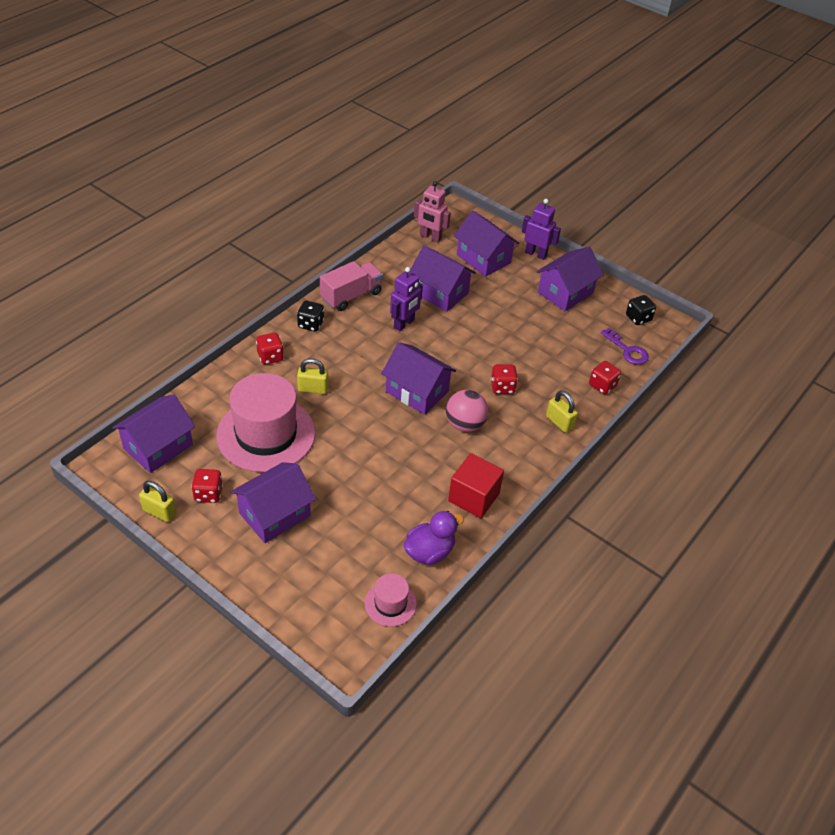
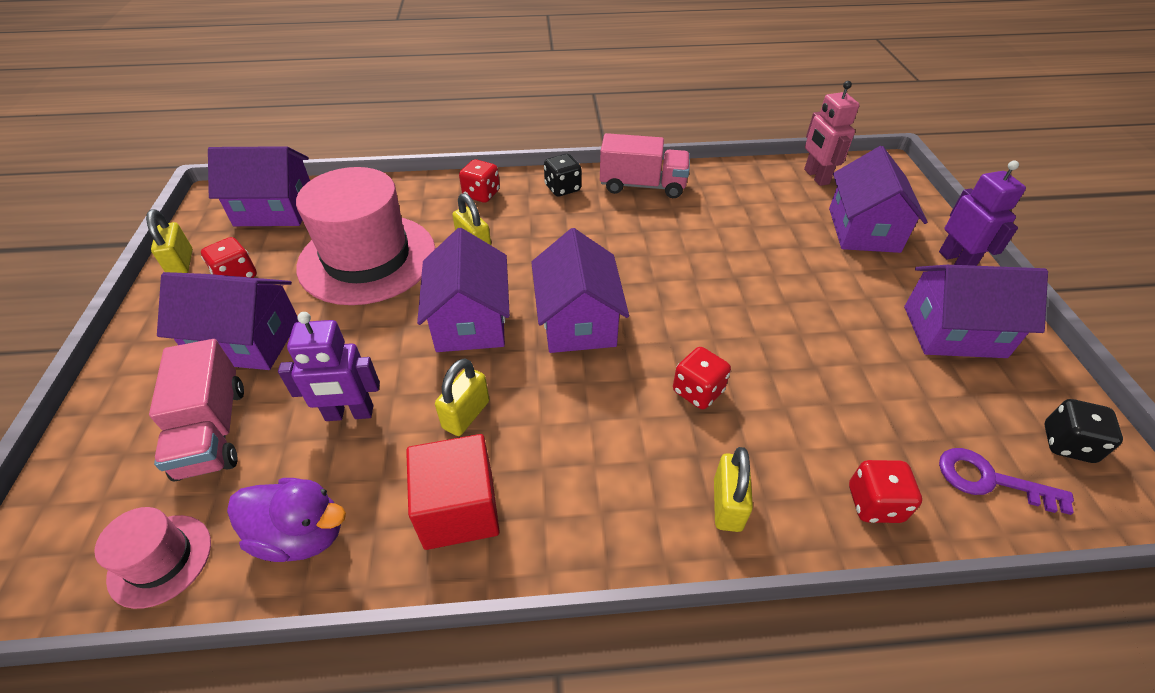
camera: 50 degrees right, 0 degrees up
(329, 555) = (213, 430): none -> pink truck
(404, 324) = (664, 242): purple robot -> purple robot (349, 414)
(427, 465) = (466, 414): none -> yellow padlock
(440, 293) = (754, 235): purple house -> purple house (470, 321)
(465, 424) = (582, 401): pink ball -> none
(627, 350) = (990, 480): purple key -> purple key turned 105 degrees clockwise

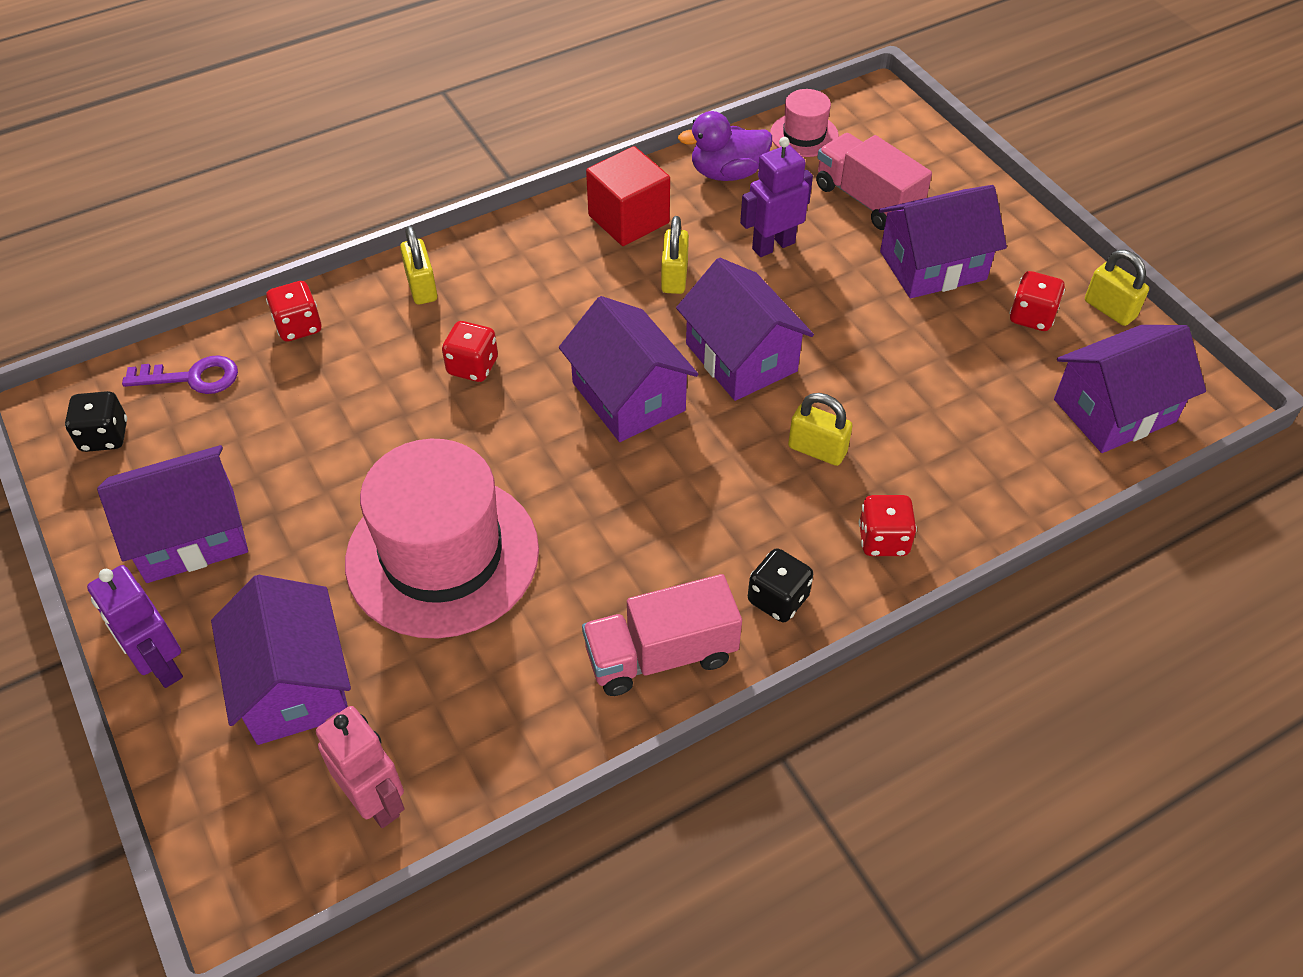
camera: 155 degrees right, 5 degrees up
(367, 258) = (922, 387): pink hat -> pink hat (442, 555)

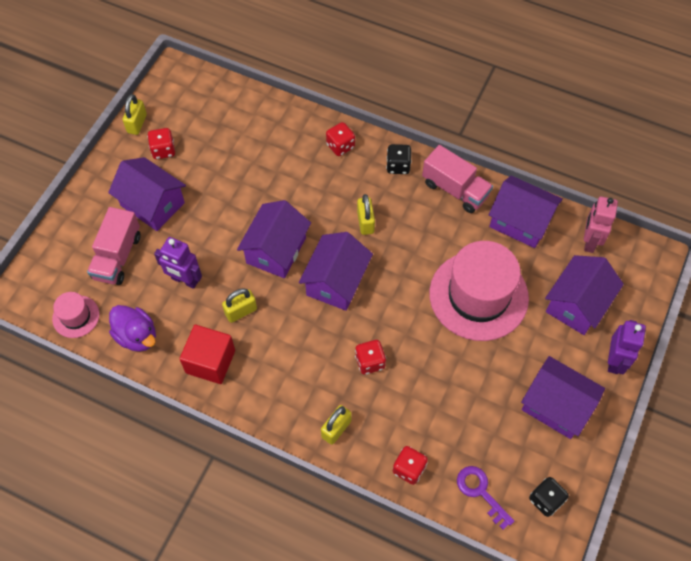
camera: 125 degrees left, 10 degrees up
(817, 449) = (310, 192): yellow padlock -> yellow padlock (365, 222)
(1114, 410) = (205, 99): purple house -> purple house (520, 222)

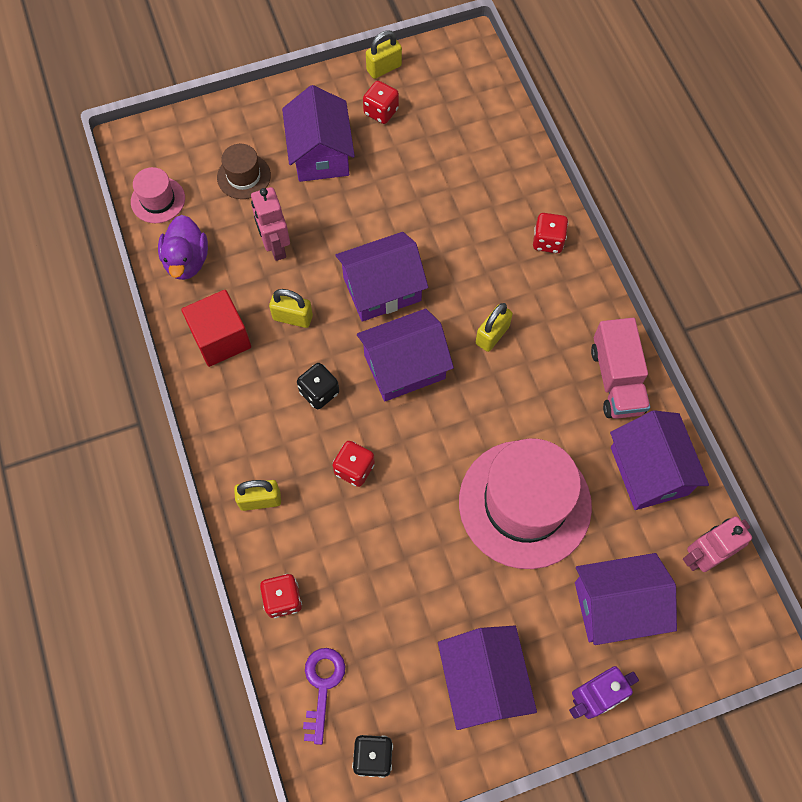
camera: 45 degrees right, 5 degrees up
(117, 256) = (244, 176): pink truck -> brown hat
(184, 280) = (275, 246): purple robot -> pink robot
(398, 166) = (584, 308): black dice -> black dice (319, 392)

